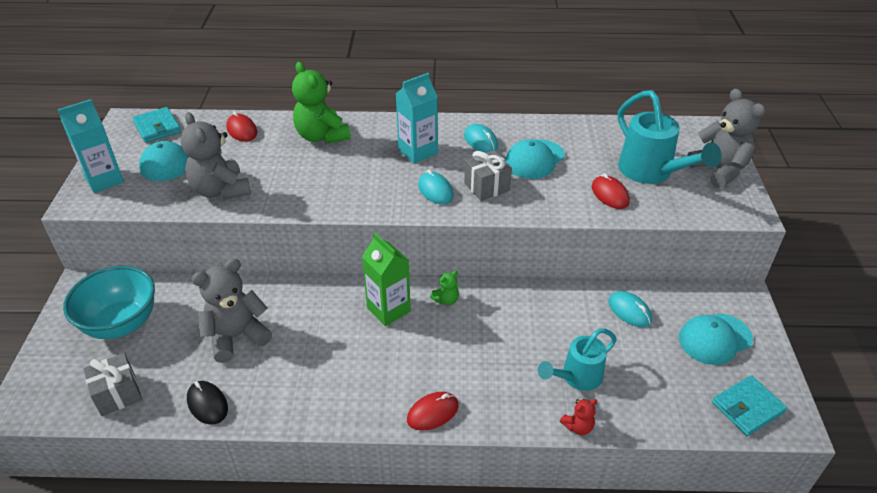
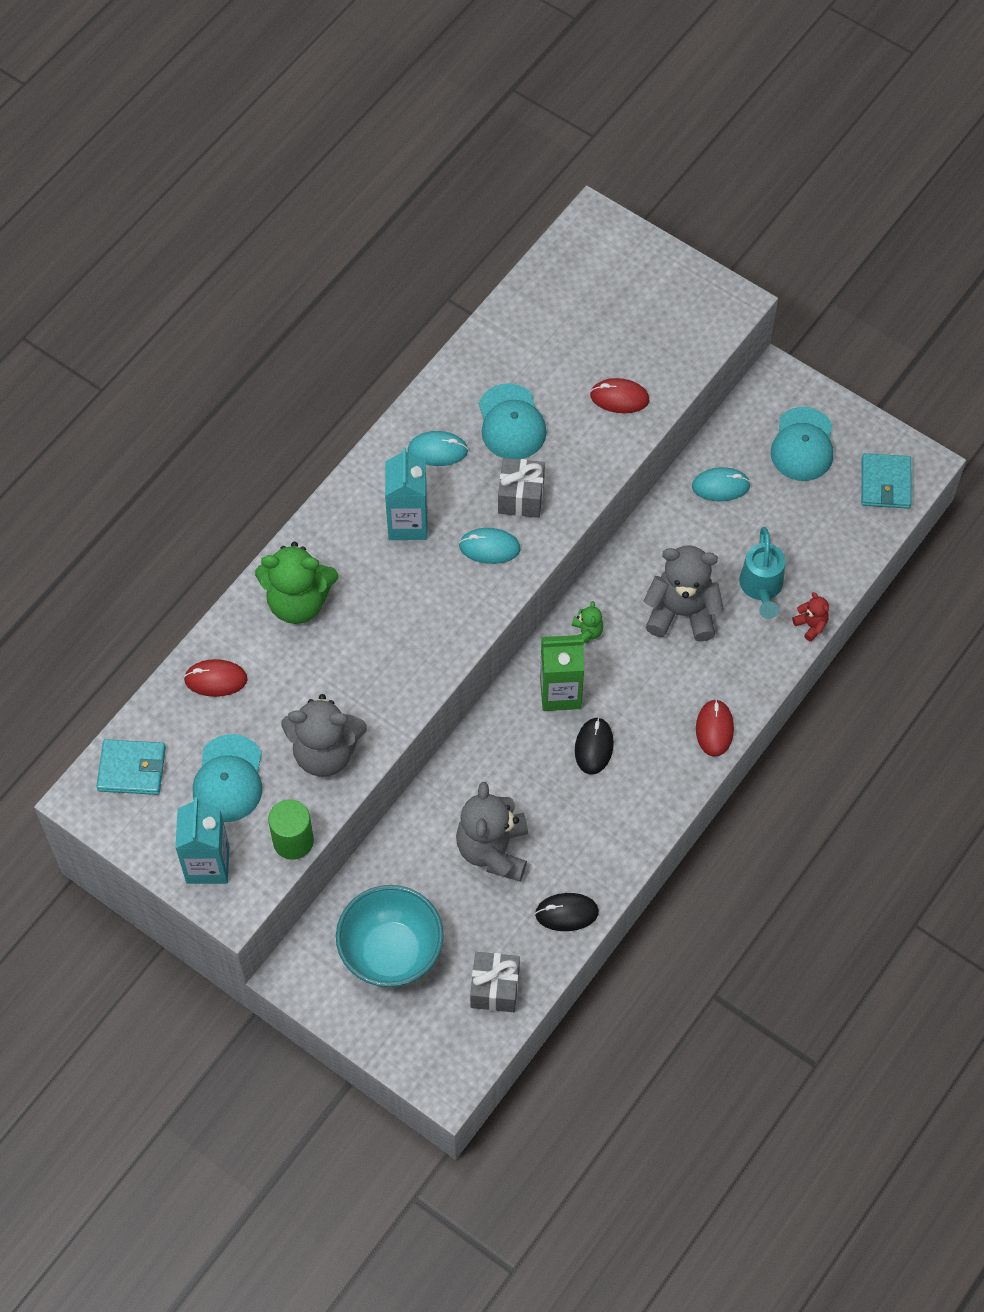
camera: 55 degrees left, 20 degrees up
(143, 205) = (293, 841): none -> green cylinder
(360, 349) = (594, 747): none -> black mouse
(578, 426) = (811, 625): red teddy bear -> red teddy bear turned 45 degrees counterclockwise
(651, 173) = (617, 336): turquoise watering can -> none
(719, 170) = (659, 274): grey teddy bear -> grey teddy bear (682, 612)

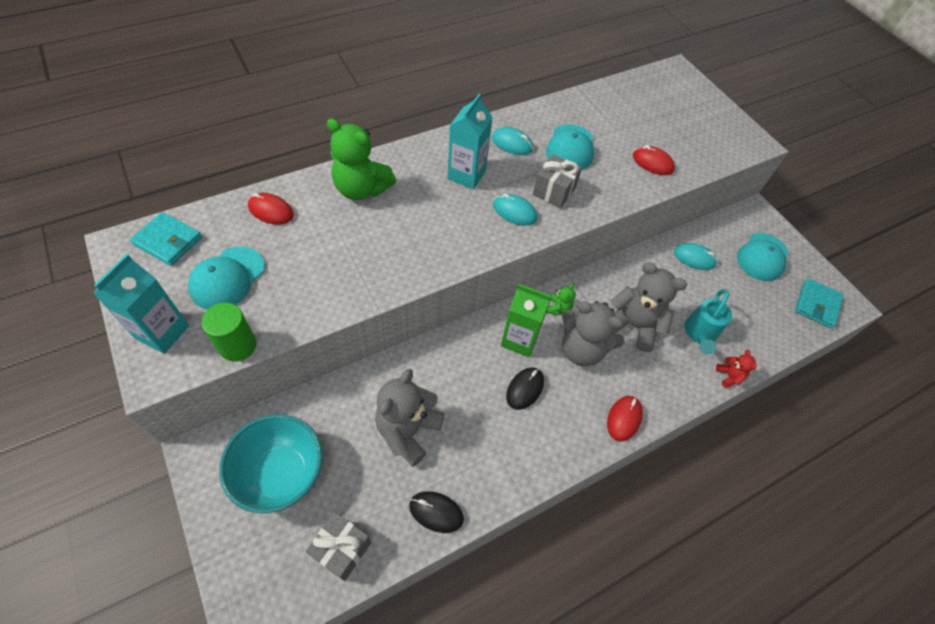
camera: 20 degrees right, 5 degrees down
(325, 752) = (309, 292): grey teddy bear -> grey teddy bear (582, 349)

